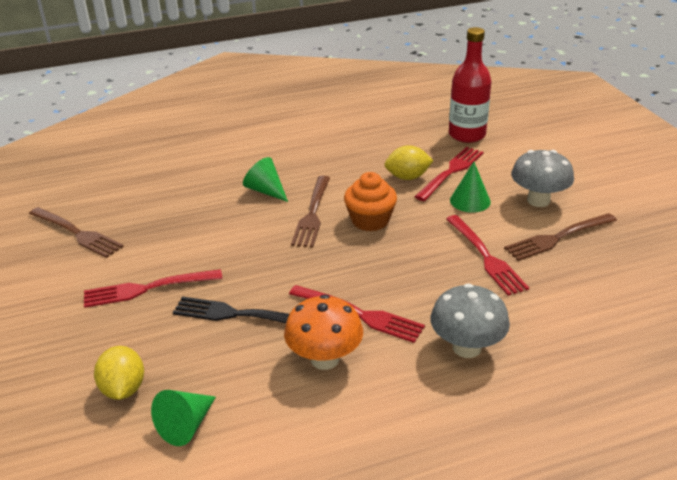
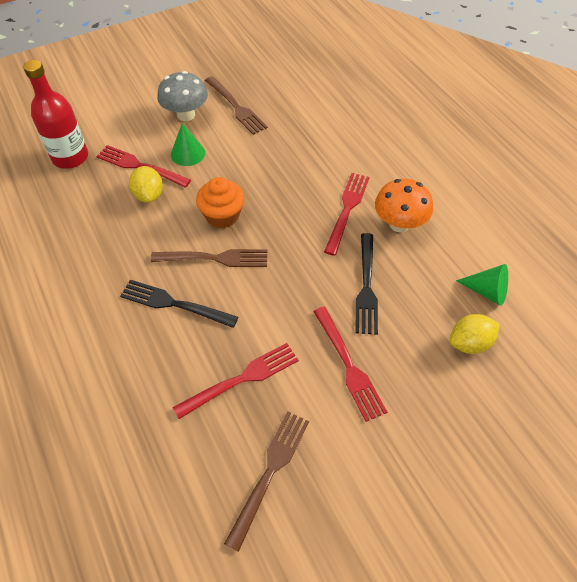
camera: 100 degrees left, 20 degrees up
(266, 191) = (174, 304): green cone -> black fork
(466, 347) = (366, 152): grey mushroom -> none
(486, 257) = (265, 144): red fork -> red fork (241, 379)

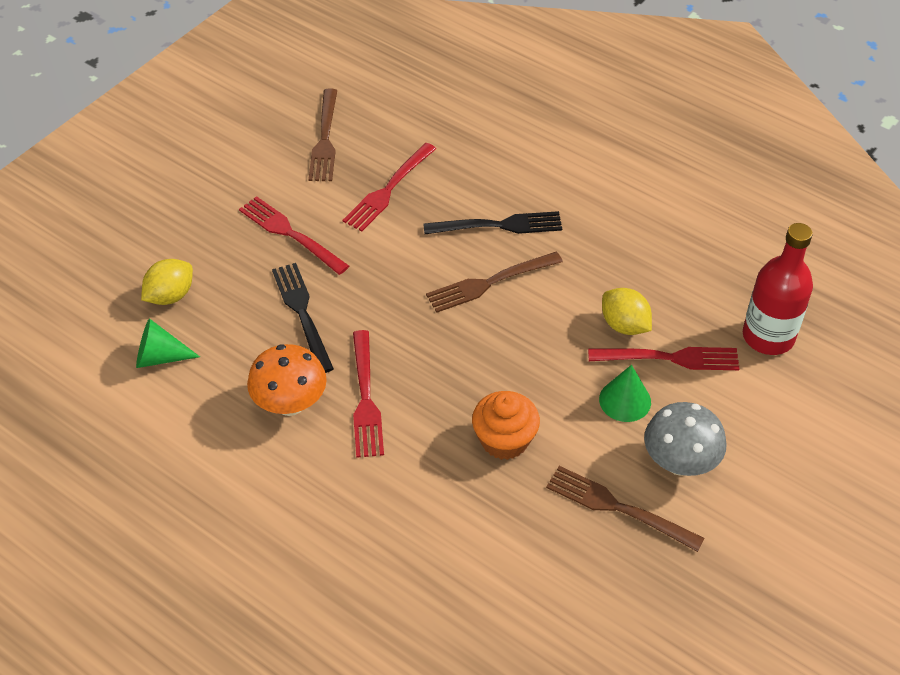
camera: 155 degrees right, 5 degrees down
(222, 215) = (516, 333): orange cupcake -> orange cupcake (504, 440)

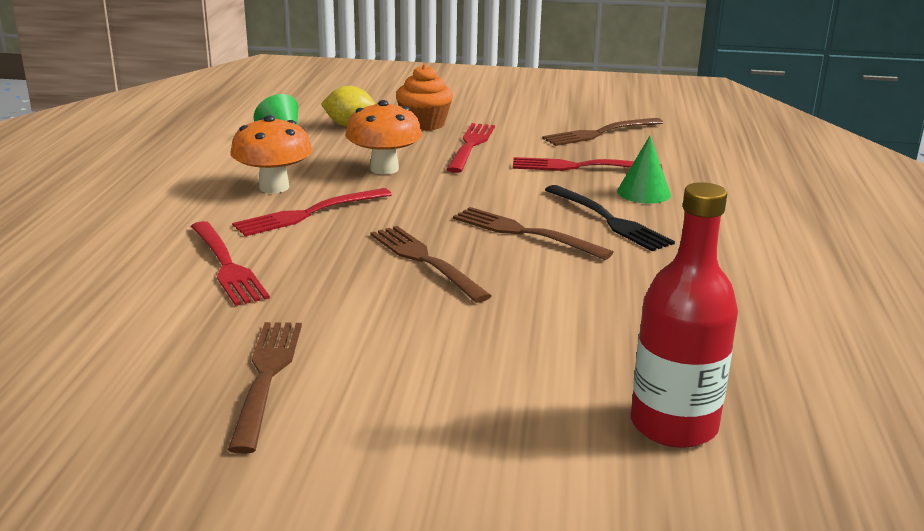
camera: 60 degrees right, 25 degrees down
(302, 313) = (384, 169): black fork -> orange mushroom
(500, 360) = (425, 261): none -> brown fork
(504, 440) = (314, 287): orange cupcake -> orange cupcake (424, 124)
(624, 325) = (559, 317): yellow lemon -> none
(625, 400) = (441, 343): green cone -> green cone (643, 193)
(669, 358) = (543, 358): red fork -> red fork (226, 265)
(679, 462) = (375, 404): grey mushroom -> none

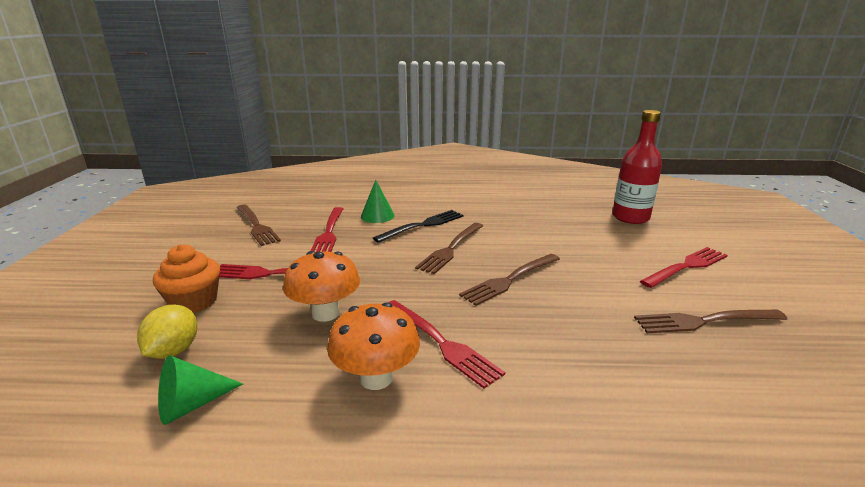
camera: 95 degrees left, 0 degrees up
(226, 265) = (569, 373): red fork -> red fork (686, 267)

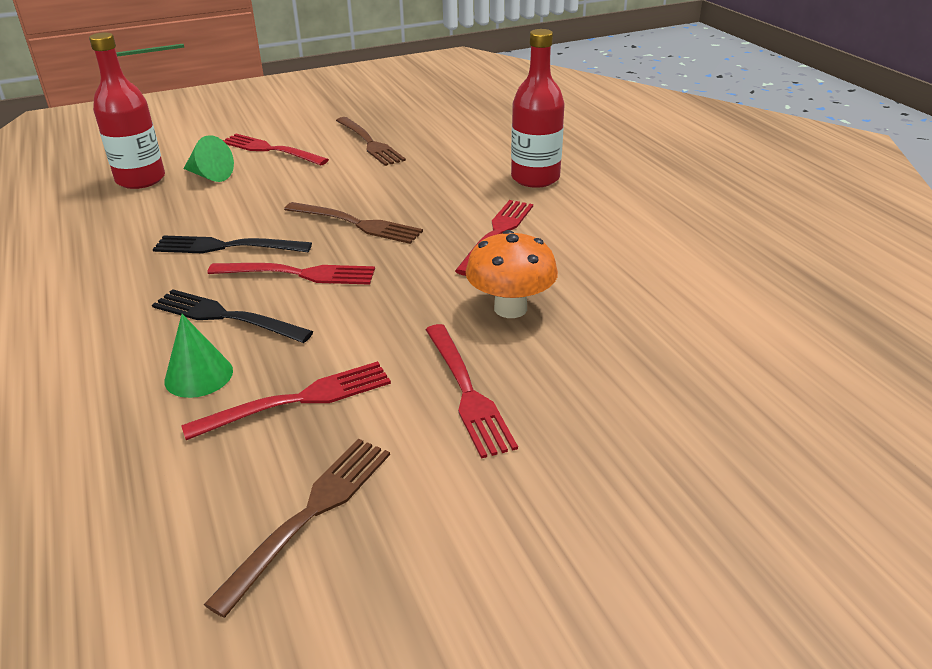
camera: 115 degrees left, 10 degrees up
(174, 351) = (660, 374): yellow lemon -> none
(192, 404) = (691, 319): green cone -> green cone (209, 175)
(194, 302) = (581, 421): orange cupcake -> none
(376, 378) = (568, 249): orange mushroom -> none
(451, 249) = (298, 274): brown fork -> red fork
(506, 233) = (227, 247): none -> black fork
(562, 421) = (535, 178): none -> red bottle

